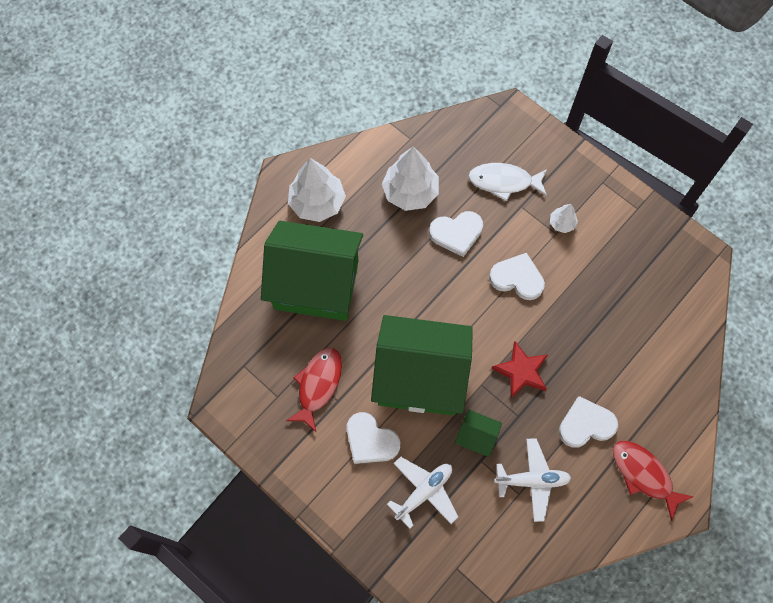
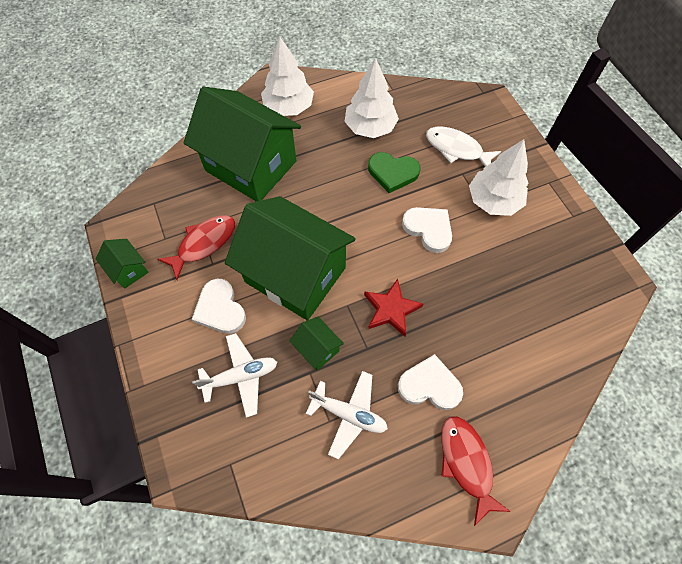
camera: 25 degrees right, 5 degrees down
(262, 443) = (128, 270): none -> green house
(456, 233) = (393, 173): white heart -> green heart
(562, 223) = (493, 201): white tree -> white tree, size x2.06

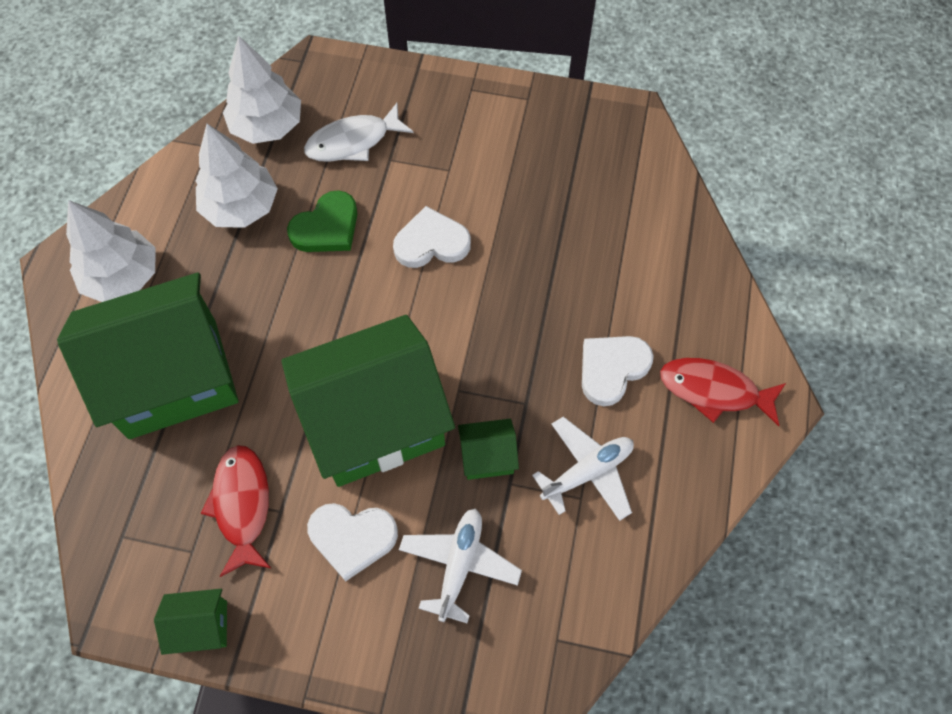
camera: 55 degrees left, 0 degrees up
(391, 309) = (498, 348): red star -> none
(493, 201) = (449, 155): white tree -> white tree (267, 126)

